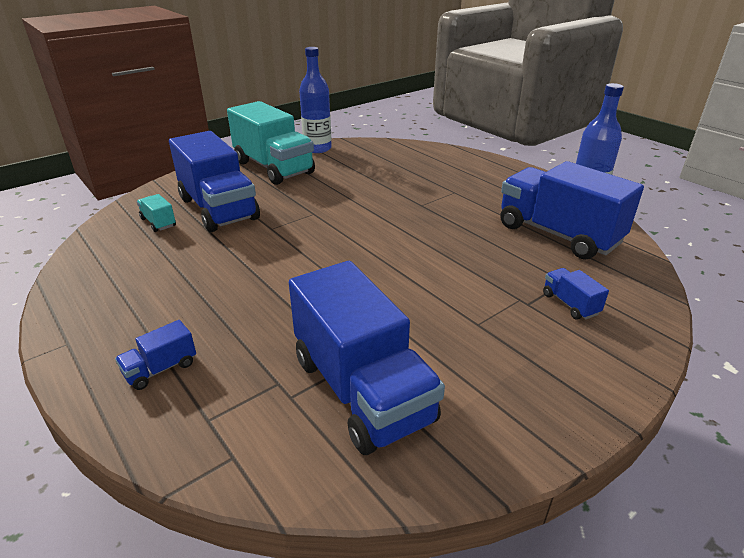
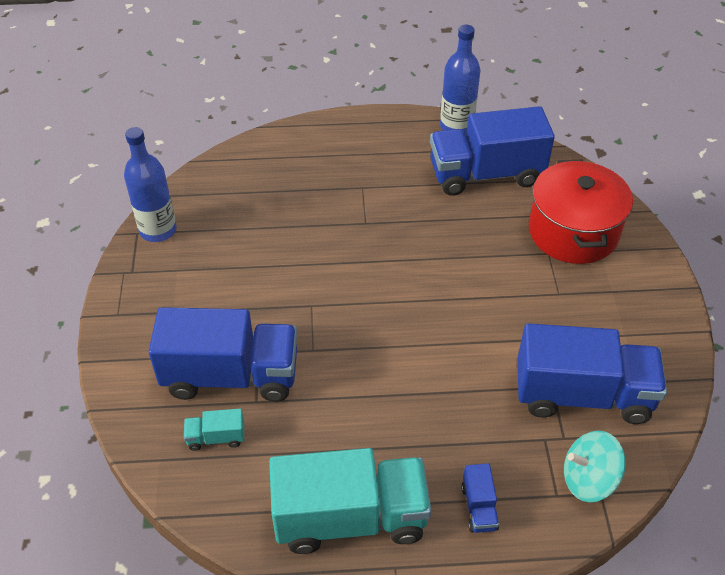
camera: 55 degrees left, 15 degrees up
(246, 438) = (588, 479): none -> turquoise spinning top
(273, 168) = (171, 290): turquoise truck -> turquoise truck (350, 518)
(570, 304) = (573, 231): blue truck -> red pot

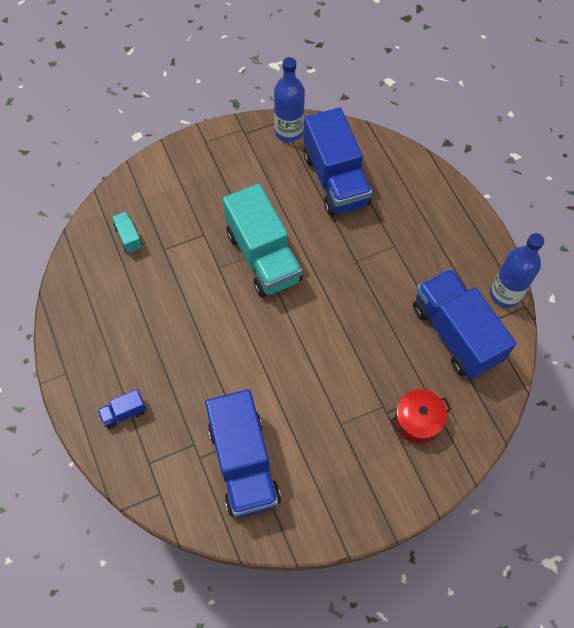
camera: 70 degrees right, 15 degrees up
(231, 375) = (179, 226): blue truck -> blue truck (335, 180)
(350, 518) = (93, 335): turquoise truck -> turquoise truck (263, 256)
(573, 231) = (417, 421): red pot -> red pot, size x0.56
(588, 479) = (168, 483): turquoise spinning top -> none

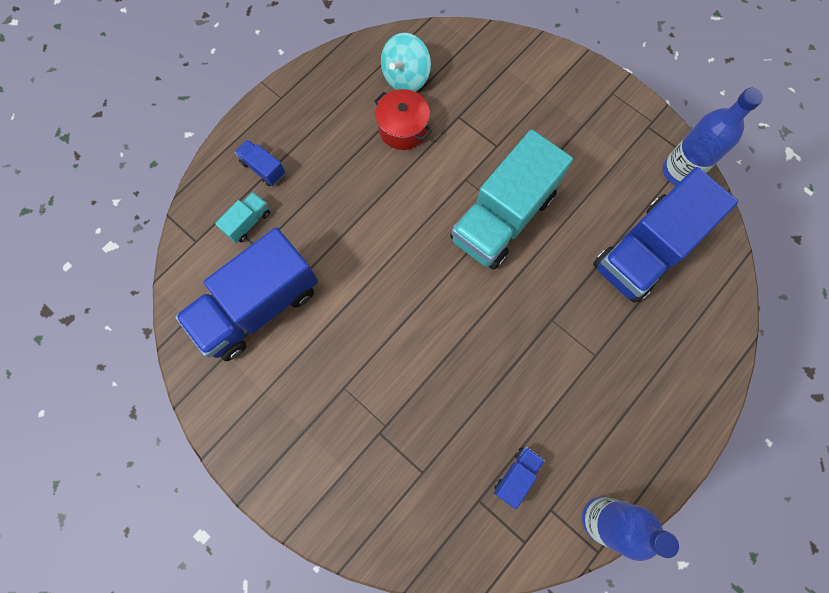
camera: 65 degrees right, 10 degrees up
(106, 271) = (405, 77): none -> turquoise spinning top
(129, 237) = (454, 77): turquoise truck -> turquoise truck (248, 222)
(417, 421) = (385, 473): red pot -> red pot (403, 128)
(455, 334) = (516, 476): blue truck -> blue truck, size x0.41

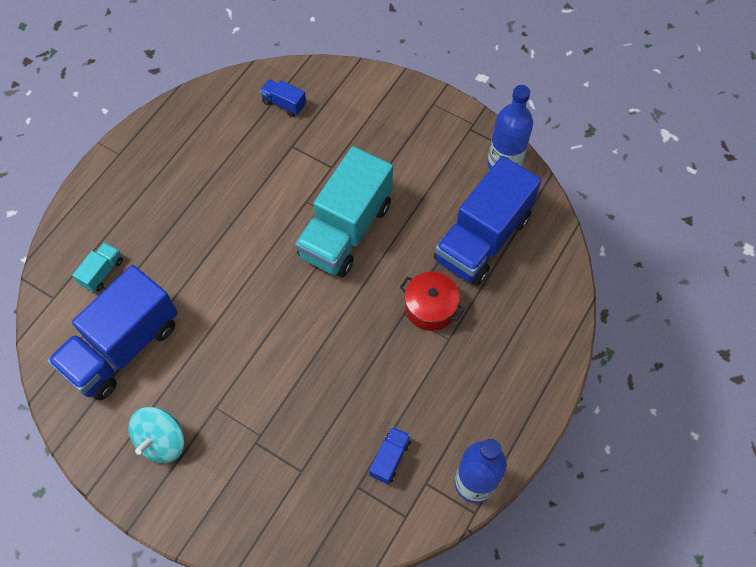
camera: 10 degrees left, 10 degrees down
(263, 168) = (110, 221): blue truck -> blue truck (284, 104)
(403, 128) = (240, 165): red pot -> red pot (430, 308)
(405, 77) = (237, 118): turquoise spinning top -> turquoise spinning top (162, 441)

